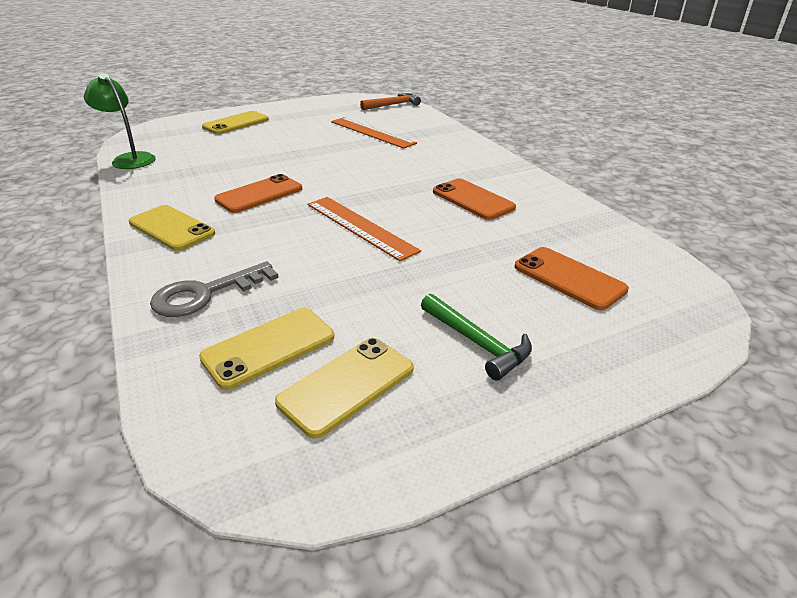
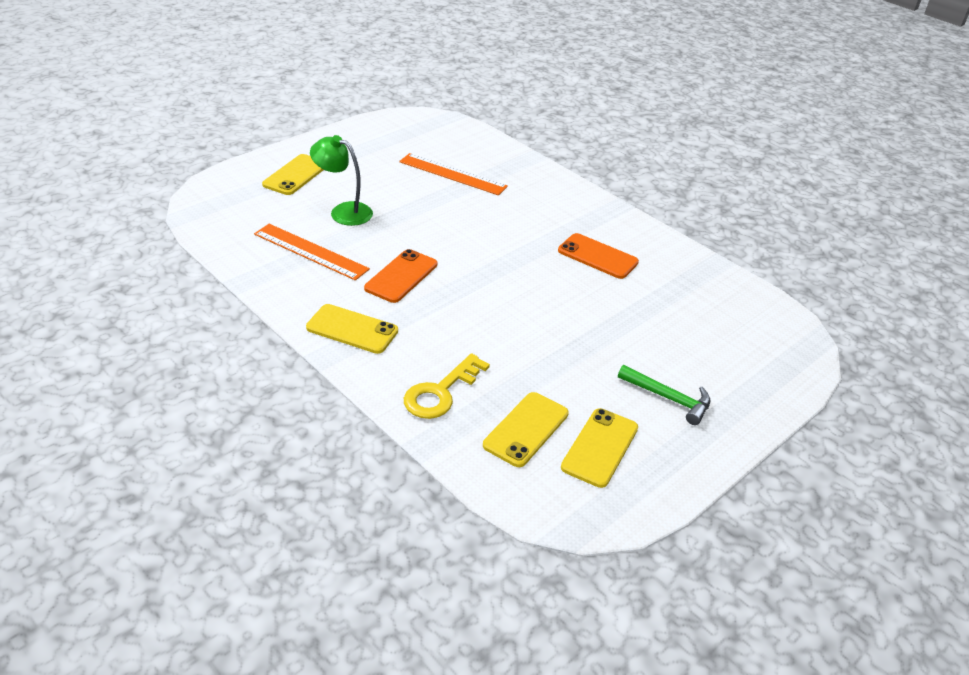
camera: 20 degrees left, 5 degrees up
(129, 159) = (225, 245): green lamp -> green lamp (343, 211)
(206, 294) = (441, 392): grey key -> yellow key
(360, 227) = (519, 302): orange ruler -> orange ruler (310, 251)
(393, 105) = (448, 126): orange hammer -> none
(569, 278) = (708, 330): orange phone -> none

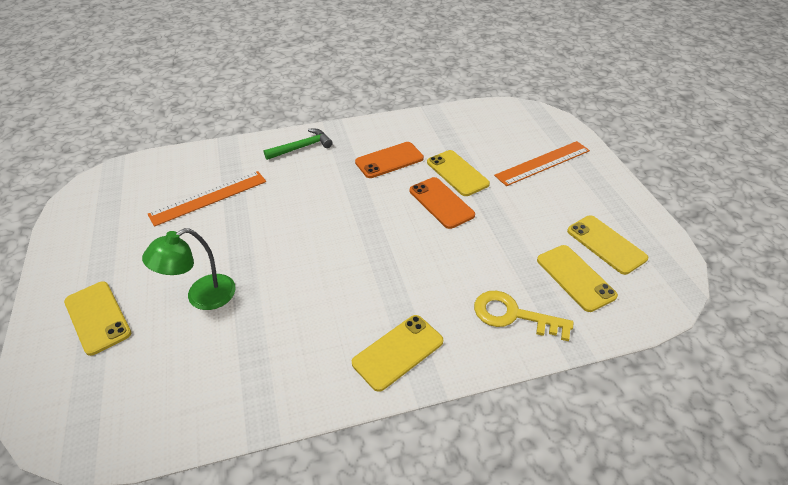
camera: 60 degrees left, 5 degrees up
(310, 251) = (250, 347): orange ruler -> orange ruler (543, 163)
(401, 276) = (339, 287): orange phone -> orange phone (441, 203)
(441, 392) = (513, 315): yellow key -> yellow key turned 135 degrees clockwise
(621, 308) = (457, 173): none -> yellow phone
(669, 398) = (565, 190): green hammer -> green hammer (302, 147)

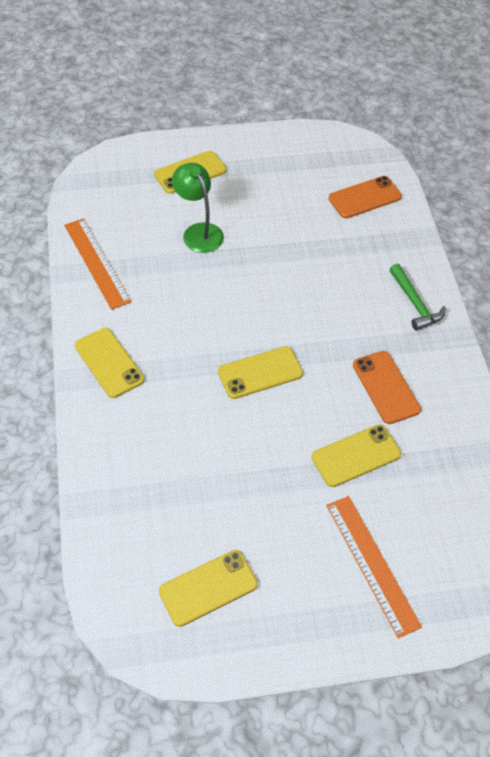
camera: 95 degrees right, 10 degrees up
(208, 197) = (330, 228): orange ruler -> orange ruler (97, 262)
(441, 203) = (301, 429): orange phone -> orange phone (365, 197)
(513, 315) = (127, 462): yellow key -> none
(575, 278) = (164, 535): yellow phone -> yellow phone (260, 373)

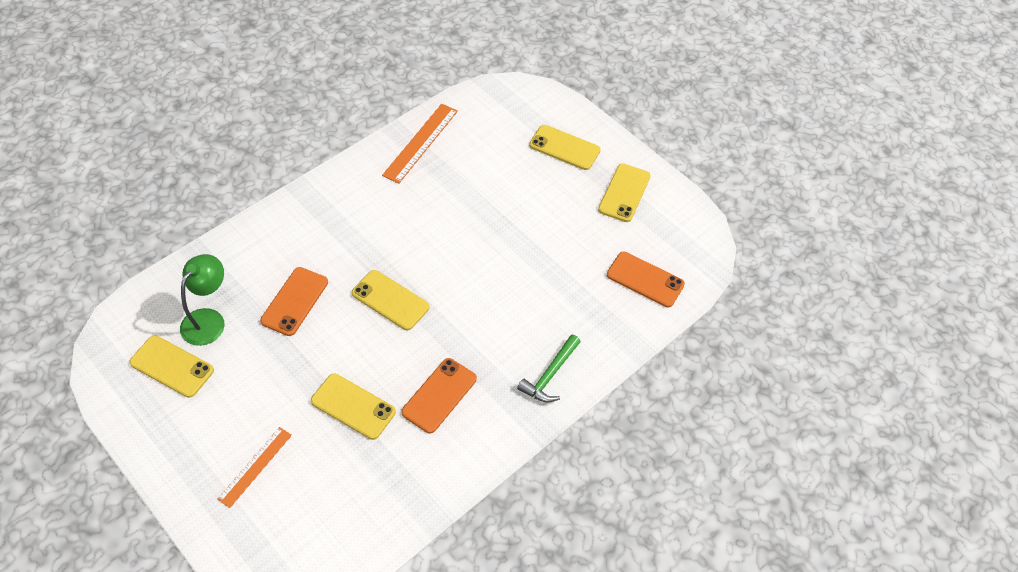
camera: 55 degrees right, 0 degrees up
(109, 363) = (331, 202): yellow phone -> yellow phone (624, 193)
(199, 232) = (505, 186): green lamp -> green lamp (208, 319)
(206, 447) = (294, 301): none -> orange phone
(371, 564) = (255, 466): orange ruler -> orange ruler, size x0.67

